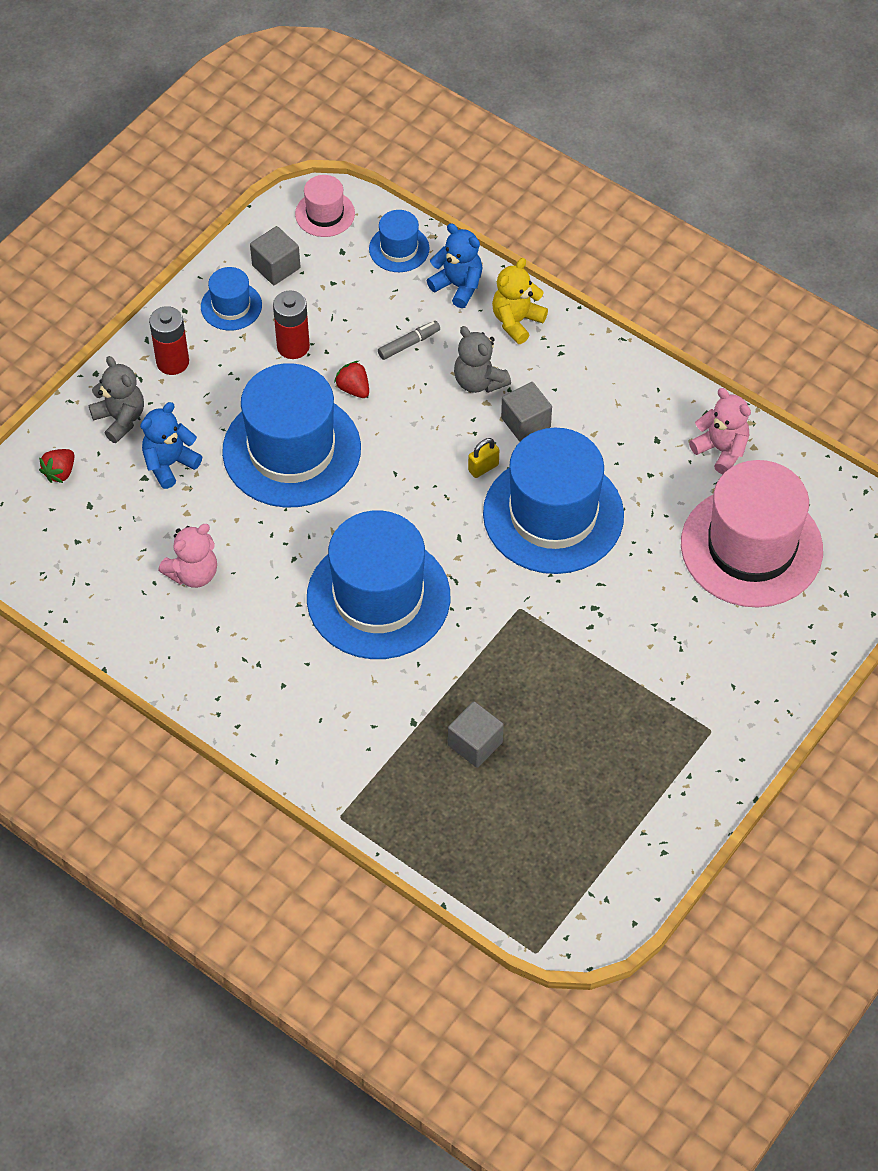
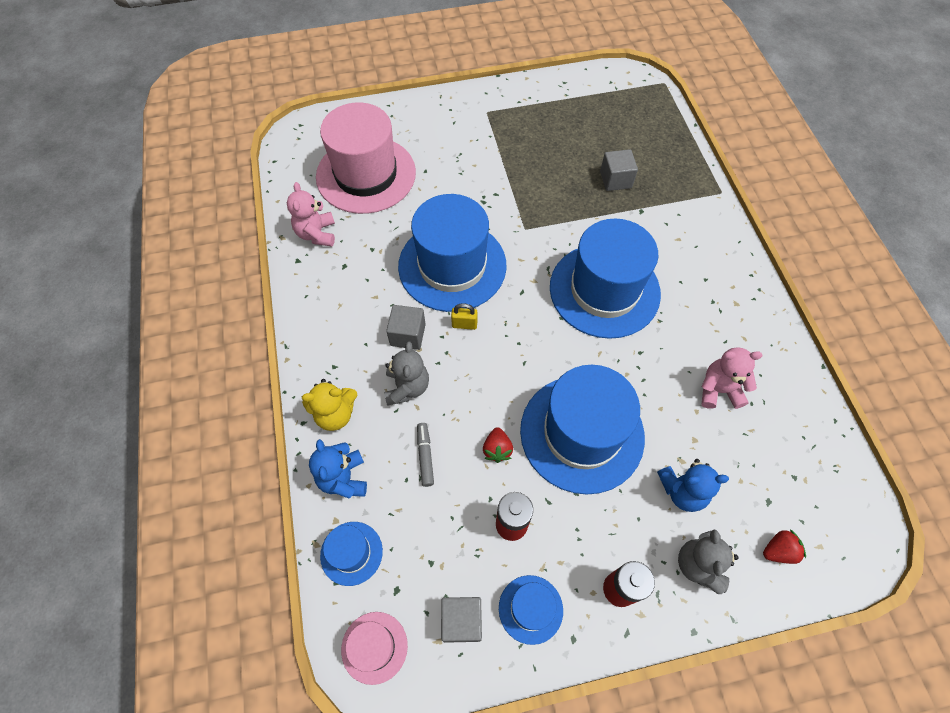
camera: 140 degrees left, 5 degrees up
(409, 344) = (425, 456): grey marker -> grey marker turned 75 degrees clockwise

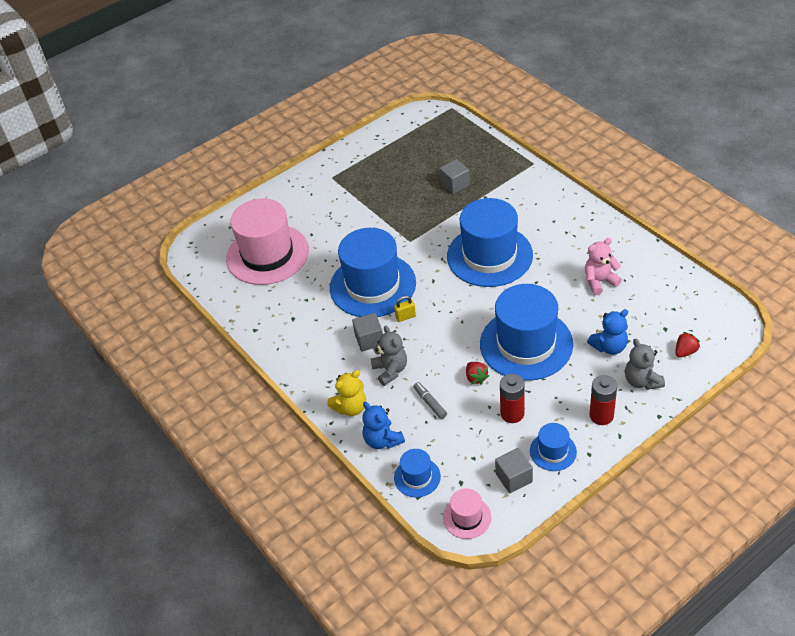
camera: 20 degrees left, 15 degrees down
(317, 234) = (257, 307): pink teddy bear -> none

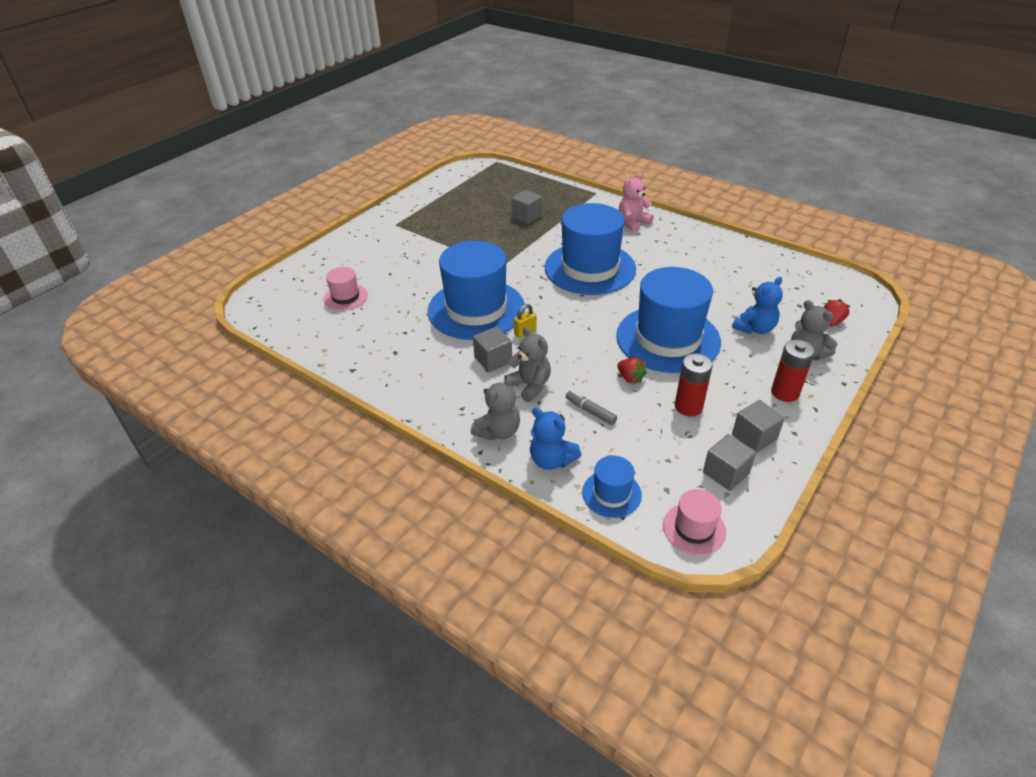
camera: 20 degrees left, 5 degrees down
(267, 254) = (345, 297): pink hat -> pink hat, size x0.46
(350, 407) = (498, 431): yellow teddy bear -> grey teddy bear
(553, 451) = (754, 437): blue hat -> grey cube
(599, 281) = (712, 275): pink teddy bear -> pink teddy bear (633, 223)

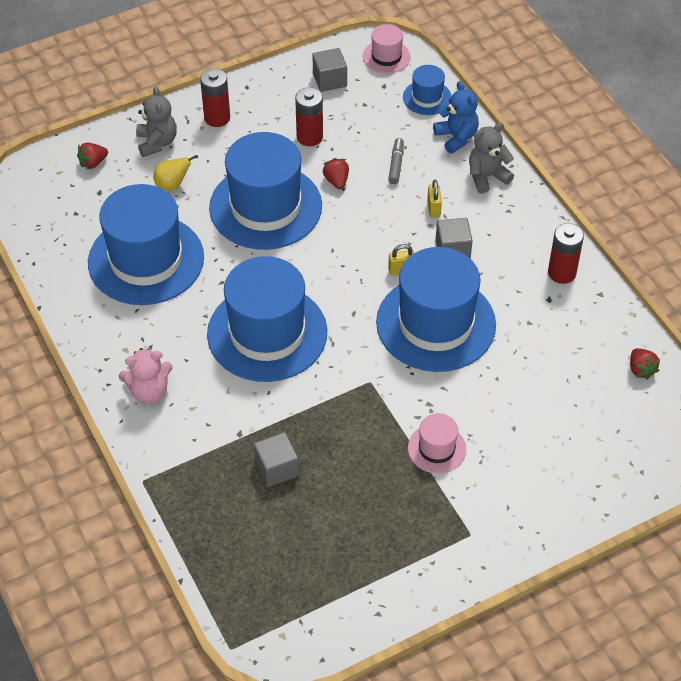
camera: 155 degrees left, 10 degrees up
(305, 330) = (641, 370): none -> red strawberry
(345, 297) = (581, 406): pink hat -> pink hat (437, 448)
(391, 374) = (561, 273): none -> red battery
(530, 386) = (433, 208): grey teddy bear -> yellow padlock
(590, 411) = (396, 164): grey marker -> grey marker turned 150 degrees counterclockwise
(713, 278) = (146, 260): none -> blue hat
(754, 328) = (172, 185): blue teddy bear -> yellow pear
(754, 437) = (281, 95): grey cube -> none

